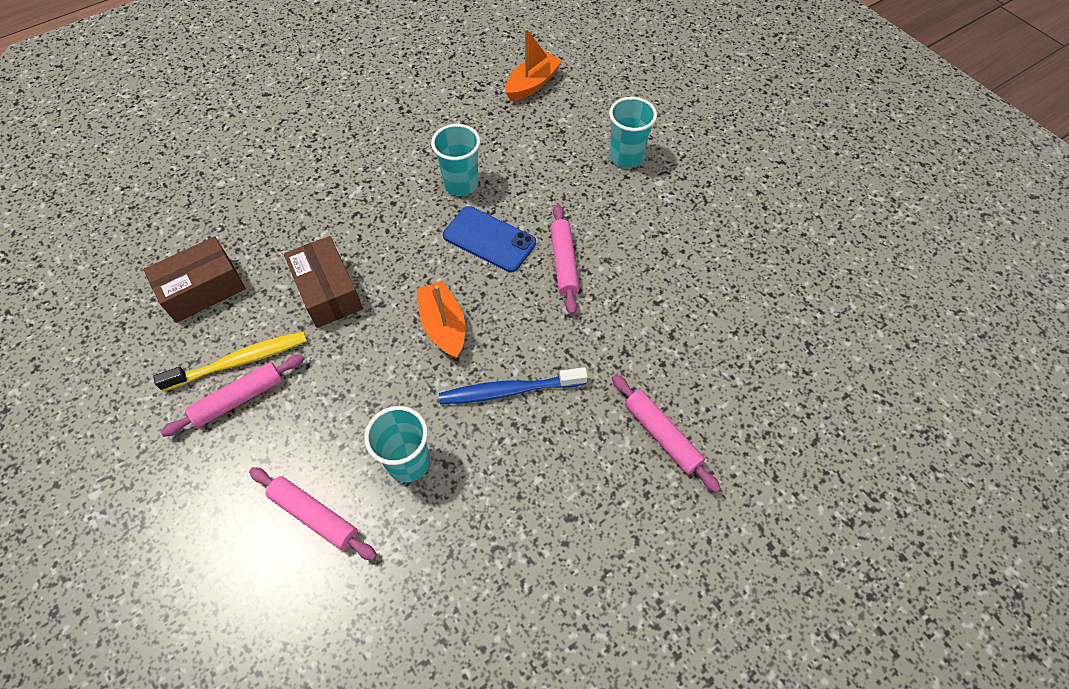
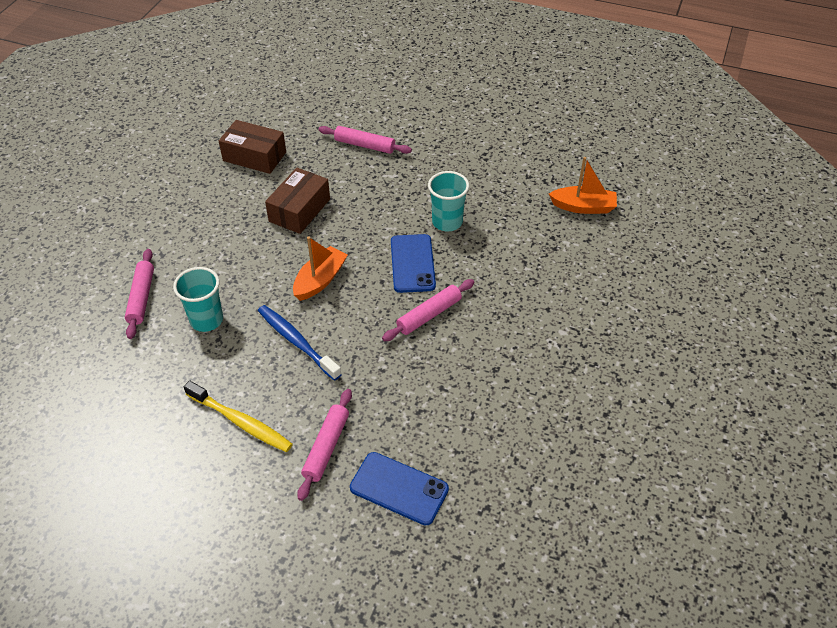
camera: 55 degrees right, 10 degrees down
(239, 399) = (193, 218): pink rolling pin -> pink rolling pin (365, 145)
(240, 361) = (218, 203): yellow toothbrush -> yellow toothbrush (241, 422)
(626, 157) = (567, 299): turquoise cup -> none
(748, 400) = (399, 488): none -> blue phone

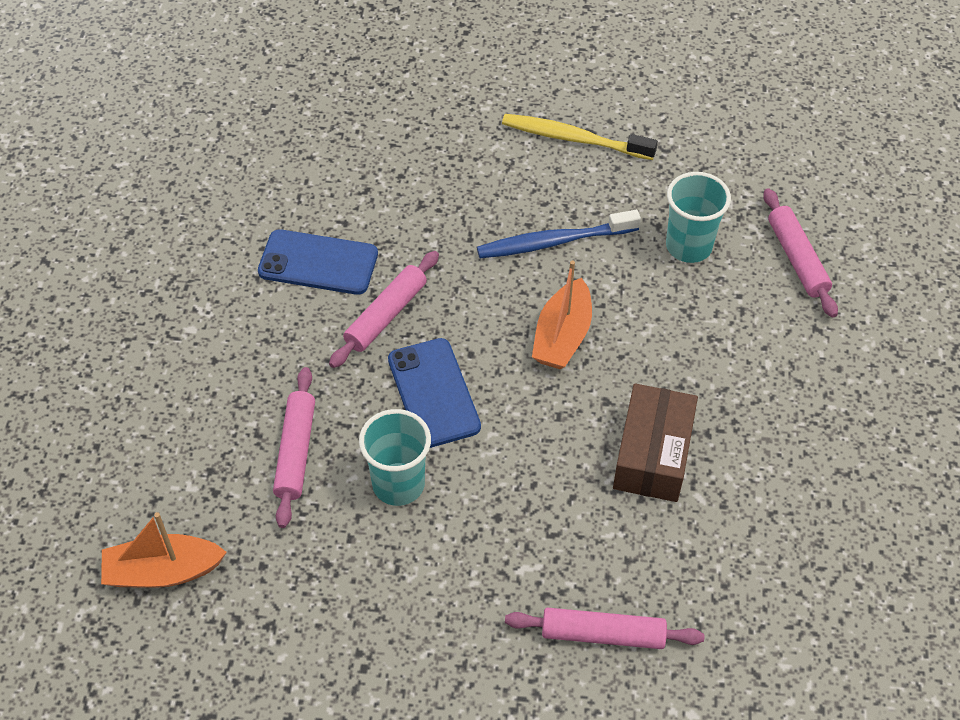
camera: 165 degrees right, 5 degrees up
(254, 156) = (793, 556): brown box -> none
(296, 342) = (553, 242): blue toothbrush -> blue toothbrush turned 135 degrees clockwise
(326, 447) = (462, 132): pink rolling pin -> pink rolling pin (295, 452)
(399, 488) = (366, 110): blue phone -> blue phone (318, 263)

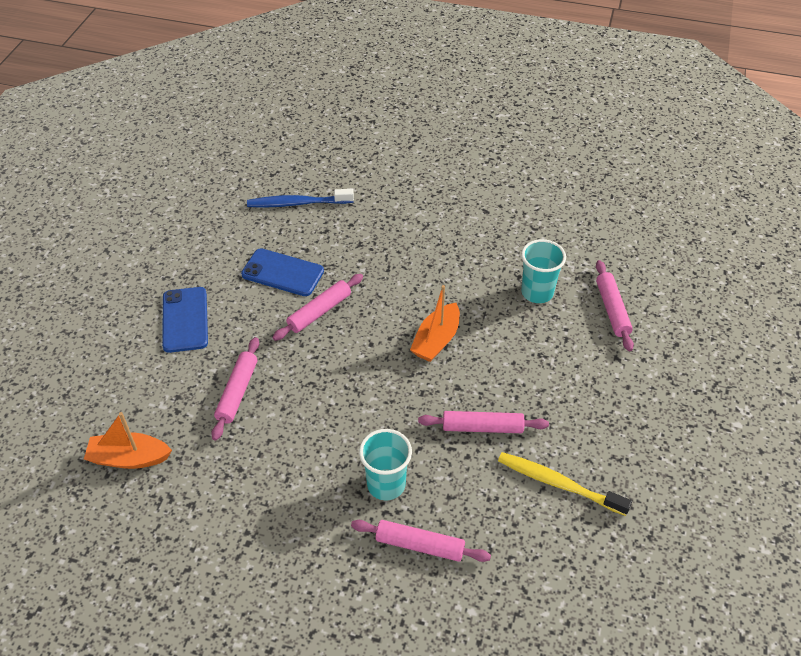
camera: 10 degrees right, 5 degrees down
(398, 484) = (301, 423): turquoise cup -> turquoise cup (386, 484)
(433, 393) = (339, 366): blue phone -> blue phone (185, 320)
(553, 242) = (444, 278): blue toothbrush -> blue toothbrush (297, 203)
(574, 139) = (473, 214): yellow toothbrush -> yellow toothbrush (558, 484)
(653, 454) = (482, 427): brown box -> pink rolling pin

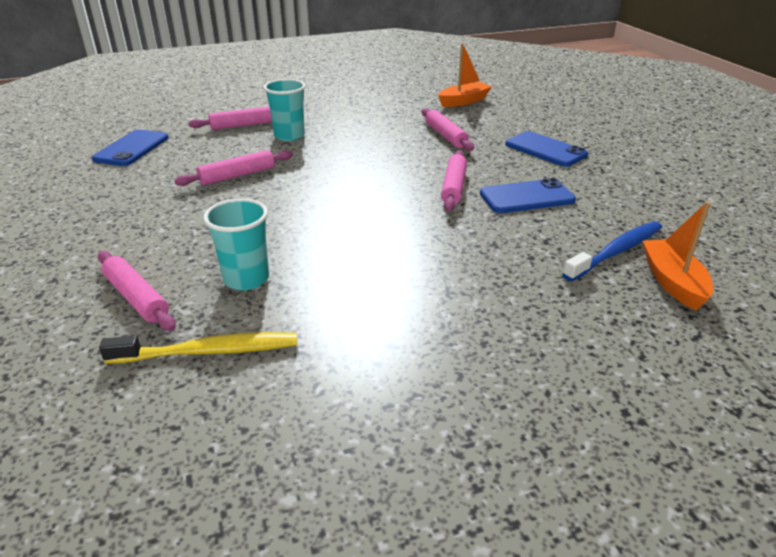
camera: 145 degrees right, 15 degrees down
(436, 340) = (326, 206): orange boat -> orange boat (672, 282)
(558, 484) = (153, 170): yellow toothbrush -> yellow toothbrush (209, 351)
(569, 553) = (132, 148): none -> blue phone

